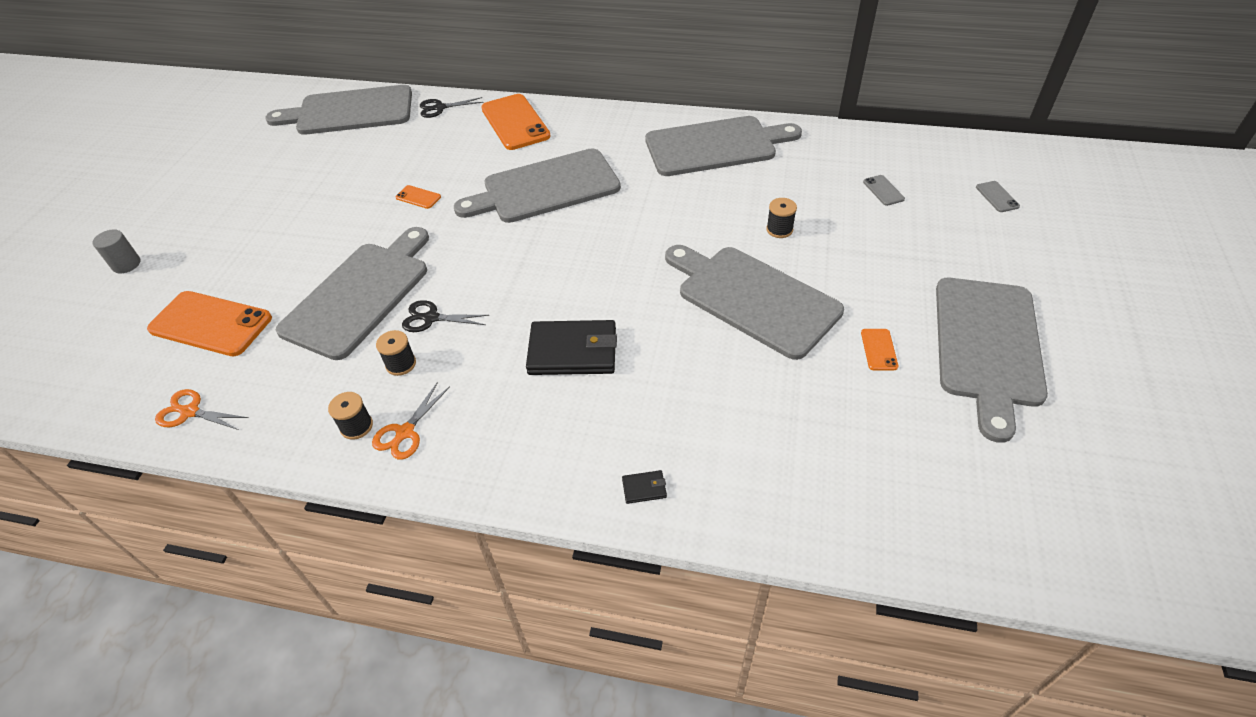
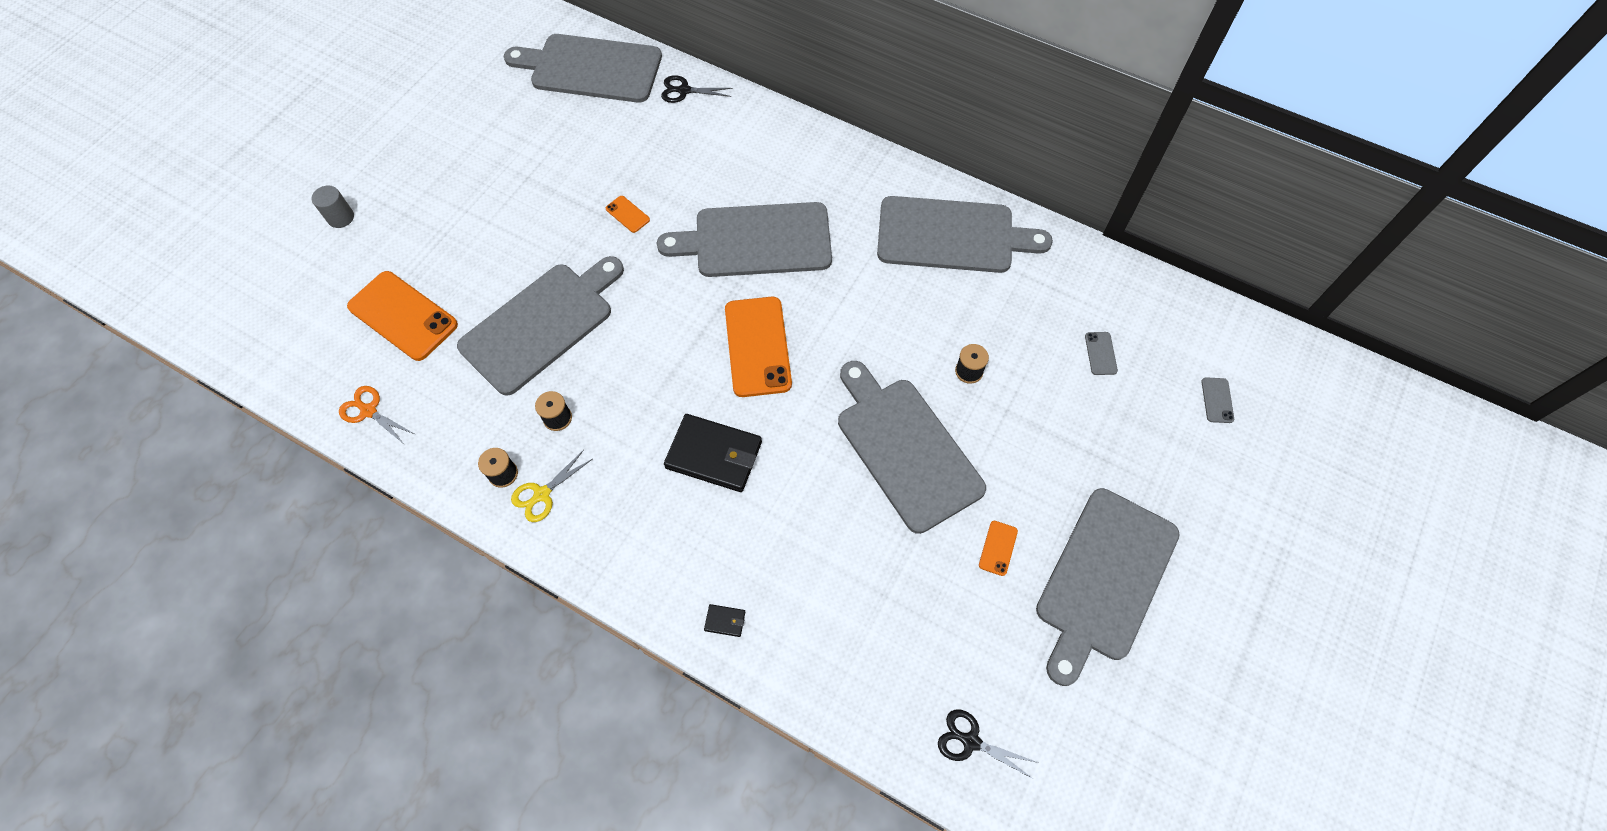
camera: 15 degrees right, 15 degrees up
(405, 433) = (542, 494): orange scissors -> yellow scissors
(431, 318) = (598, 373): black scissors -> black scissors (970, 741)
(515, 122) = (755, 136): orange phone -> orange phone (758, 346)

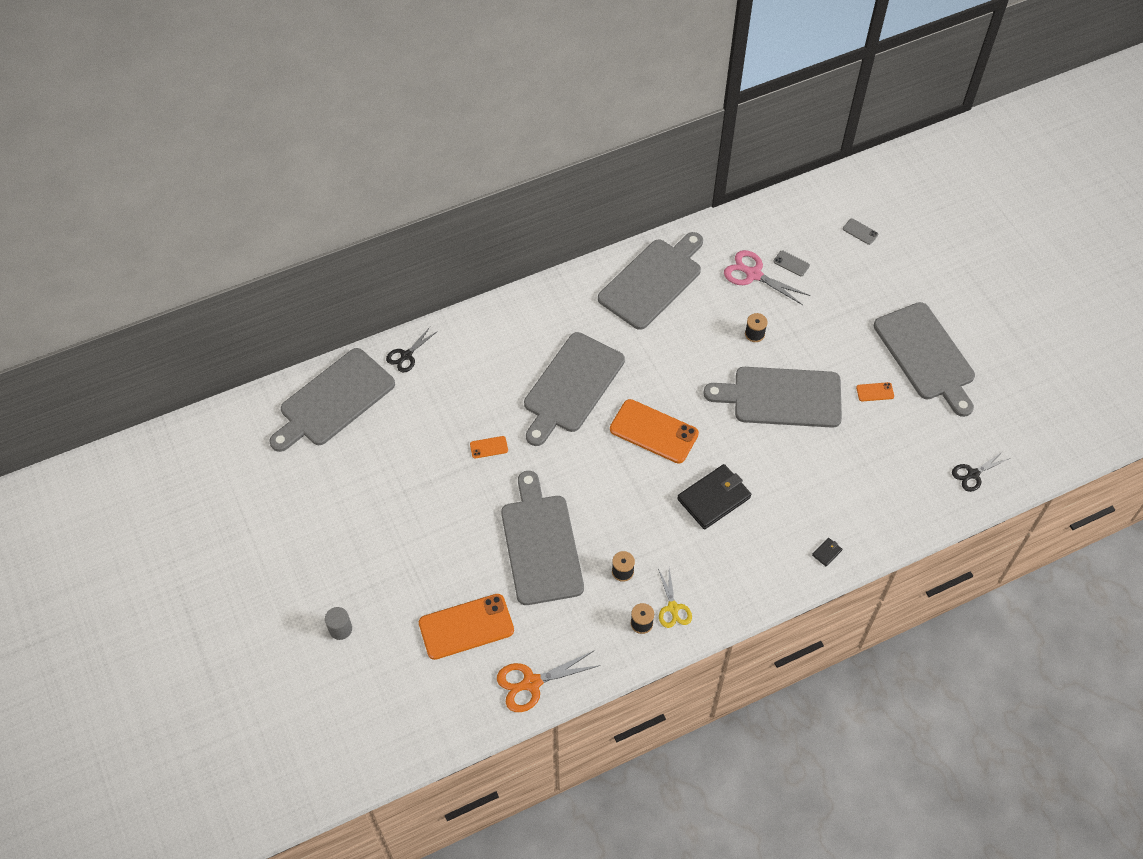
camera: 55 degrees left, 5 degrees down
(368, 411) = (531, 683): orange scissors -> orange scissors, size x1.51
(998, 548) = (875, 392): orange phone -> orange phone turned 60 degrees counterclockwise
(1049, 324) = (753, 274): none -> pink scissors

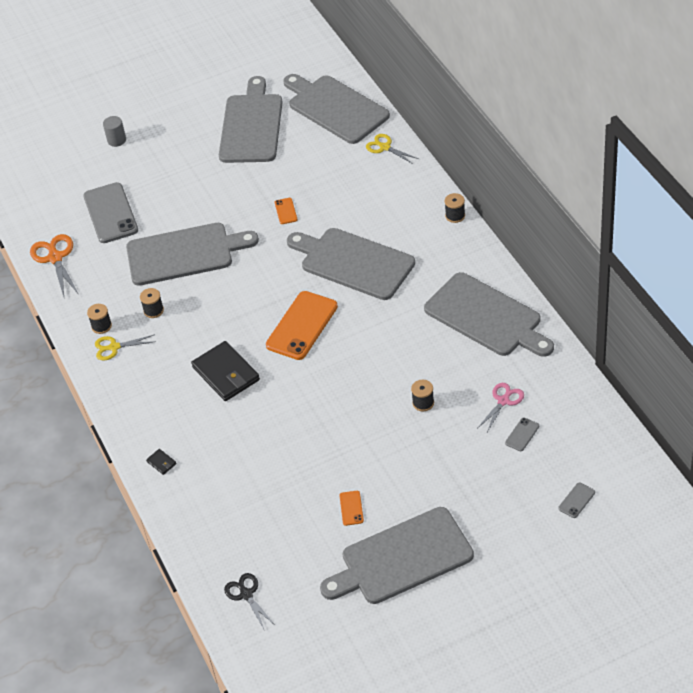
camera: 95 degrees right, 10 degrees down
(406, 356) = (384, 147): black scissors -> yellow scissors
(466, 626) = (111, 213): orange phone -> grey phone
(517, 299) = (455, 216): none -> black spool
(753, 274) = (503, 401): pink scissors -> pink scissors, size x0.66
(781, 397) = (343, 426): grey cutting board -> grey cutting board (251, 125)

